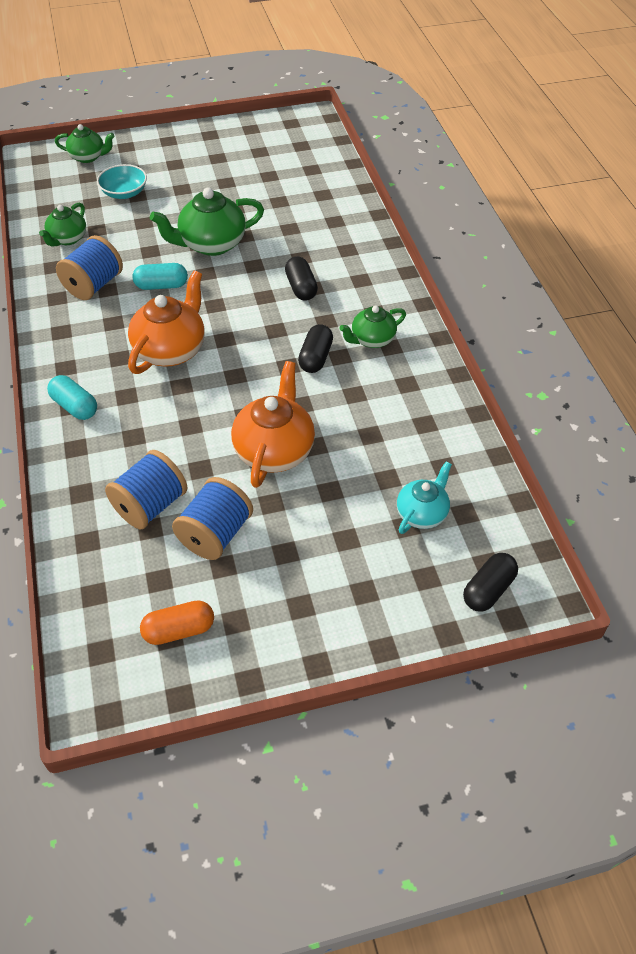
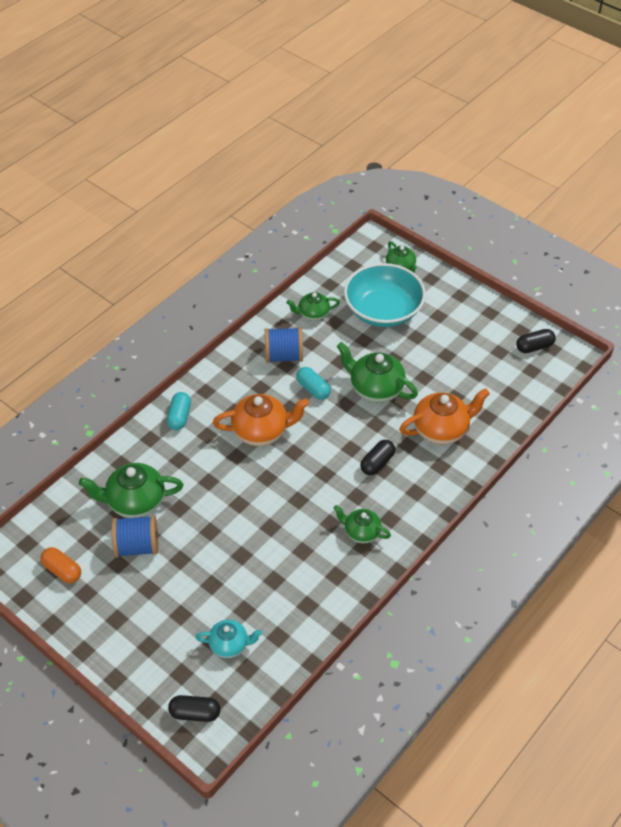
camera: 55 degrees right, 0 degrees up
(124, 193) = (383, 310): turquoise bowl -> turquoise bowl, size x2.00
(150, 505) = (135, 502): blue spool -> green teapot
(274, 450) = (221, 536): orange teapot -> orange teapot (441, 429)
(315, 358) = (318, 510): black capsule -> black capsule (534, 347)

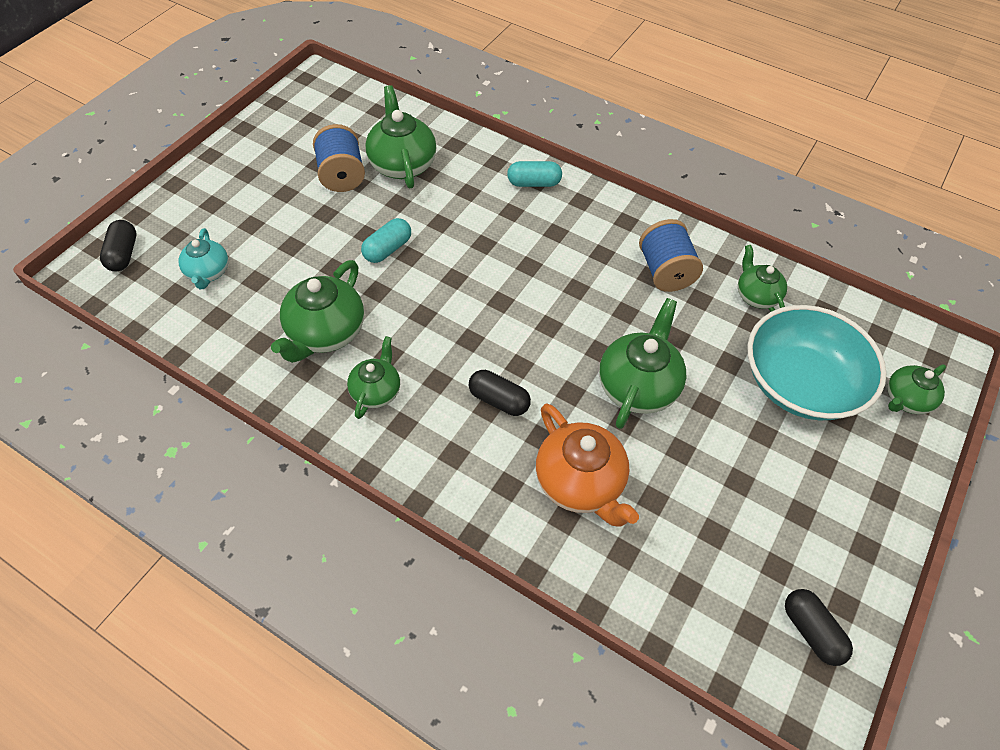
camera: 80 degrees right, 5 degrees up
(62, 570) = (308, 124): orange capsule -> none
(261, 431) = (528, 263): orange teapot -> none
(305, 562) = (325, 333): none -> green teapot
(313, 389) = (615, 311): turquoise capsule -> turquoise capsule (387, 249)

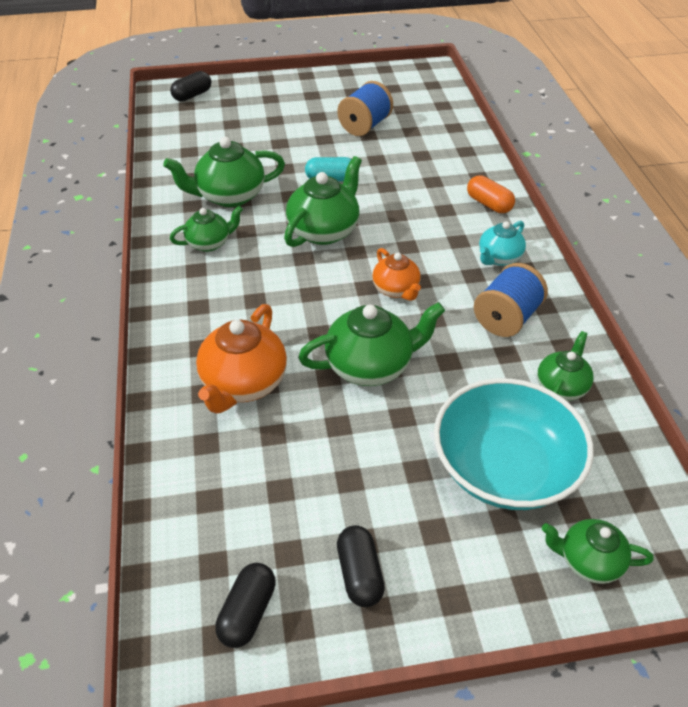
camera: 50 degrees right, 10 degrees down
(208, 273) = (217, 129): turquoise teapot -> turquoise teapot (499, 258)
(402, 164) = (412, 142): green teapot -> green teapot (324, 231)
(499, 400) = (268, 301): black capsule -> black capsule (359, 574)
(534, 183) = (489, 204): turquoise capsule -> orange capsule
(571, 310) = (396, 289): none -> orange teapot

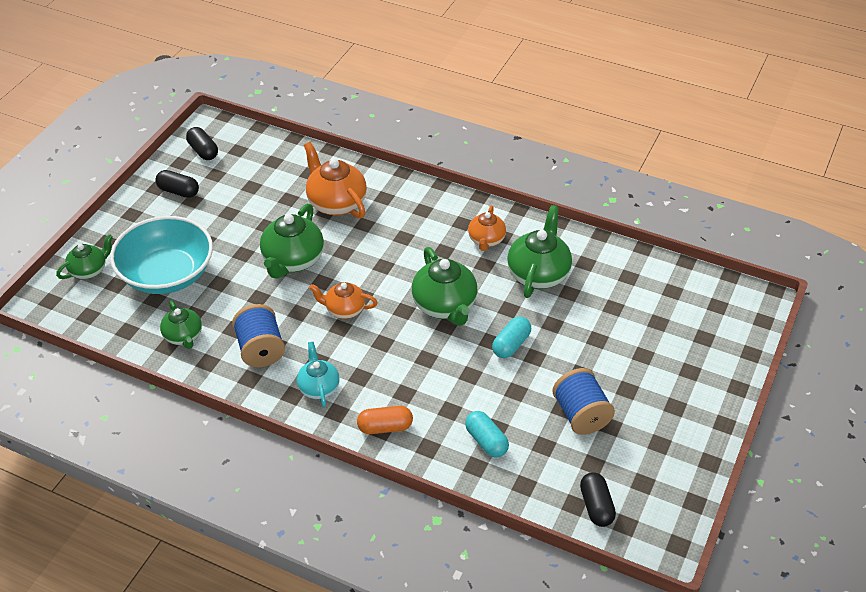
camera: 125 degrees right, 0 degrees up
(192, 95) = (736, 317): black capsule -> black capsule (596, 506)
(209, 243) = (486, 240): green teapot -> orange teapot
(439, 154) = (486, 441): none -> turquoise capsule

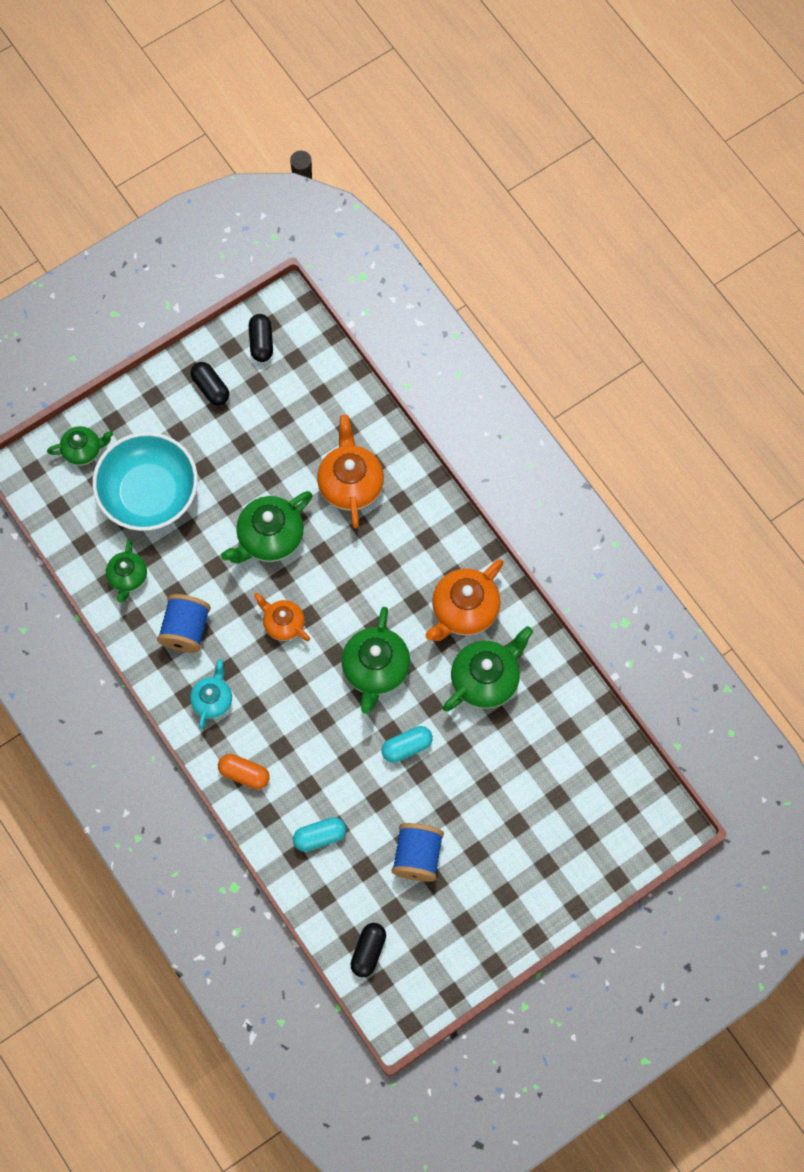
camera: 30 degrees right, 25 degrees up
(486, 240) = (464, 610): orange teapot -> orange teapot, size x1.64
(486, 441) = (319, 836): turquoise capsule -> turquoise capsule turned 75 degrees clockwise

